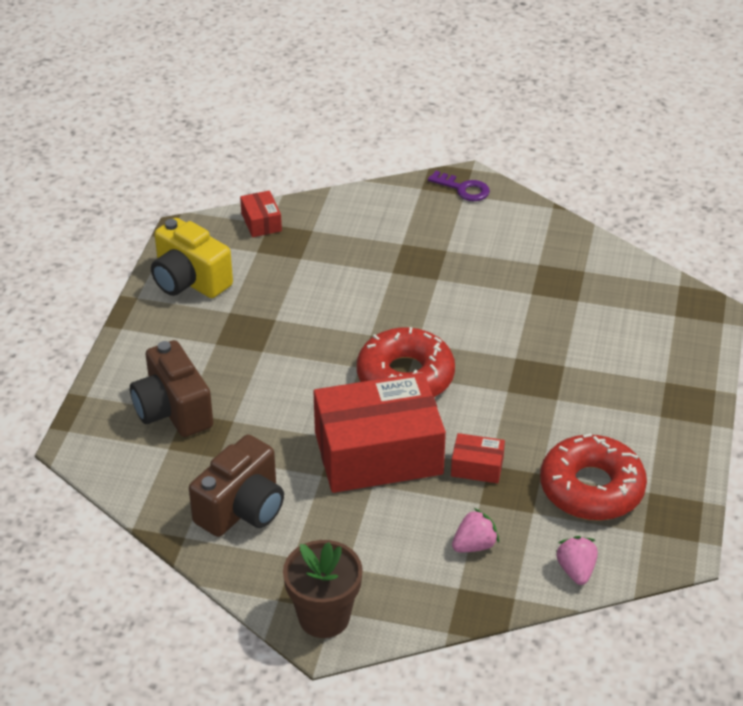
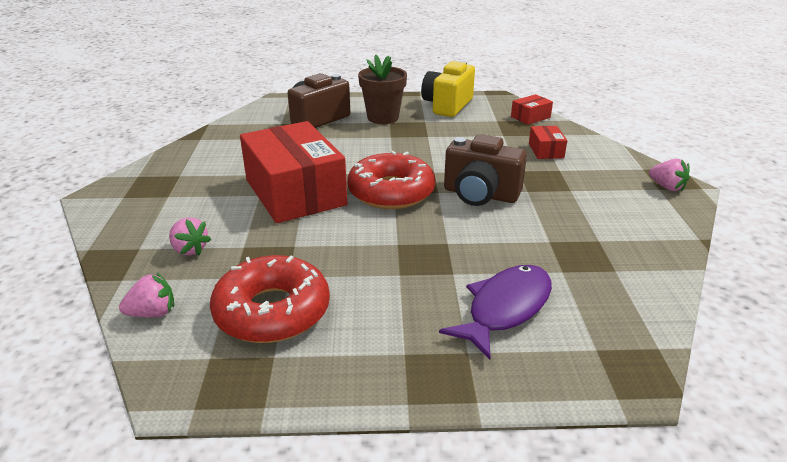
camera: 75 degrees right, 10 degrees down
(242, 509) = (227, 152): brown camera -> brown camera (480, 194)
(324, 617) = (116, 194): brown flower pot -> brown flower pot (383, 117)
(463, 189) = (666, 187): purple key -> pink strawberry
(477, 467) = (289, 239): red box -> red box (546, 150)
(619, 347) = (505, 308): none -> purple fish

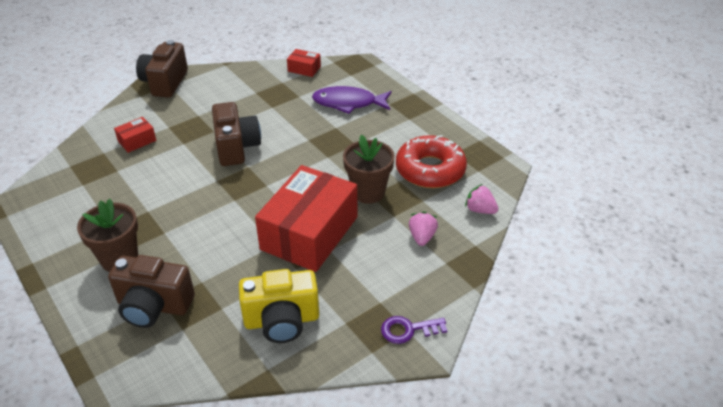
camera: 125 degrees left, 10 degrees up
(122, 197) = (408, 330): none -> purple key
(301, 245) = (368, 192): none -> brown flower pot
(391, 192) = (267, 186): red donut -> none
(447, 106) = (58, 229): yellow camera -> yellow camera (282, 320)
(530, 117) = (63, 168): red box -> red box (304, 69)
(666, 187) = (165, 83): pink strawberry -> brown camera

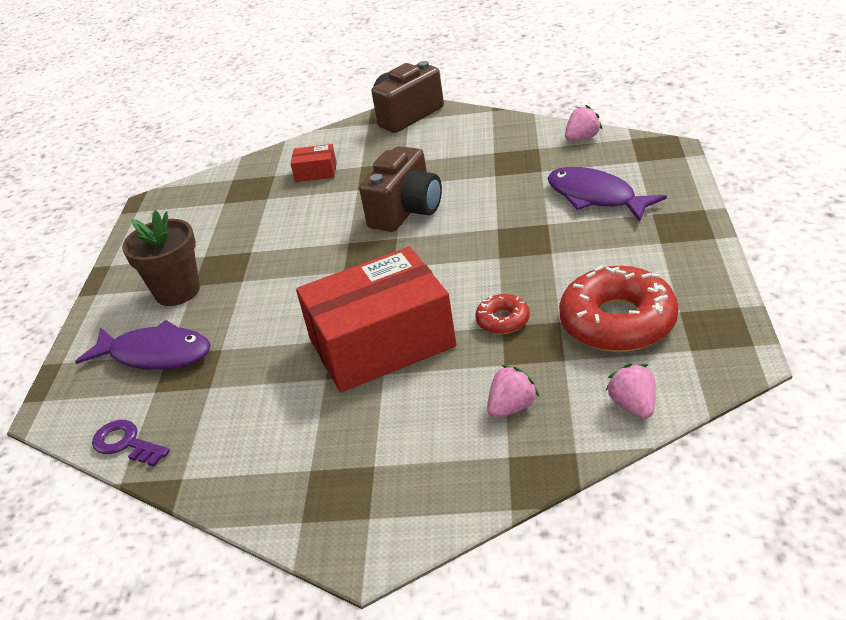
camera: 45 degrees right, 5 degrees down
(154, 306) = (155, 354): brown camera -> purple fish
(282, 320) = (249, 431): yellow camera -> none
(304, 69) = (582, 138): red box -> pink strawberry
(368, 192) = (503, 320): brown flower pot -> red donut
(408, 330) = (369, 518): purple key -> purple key (126, 443)

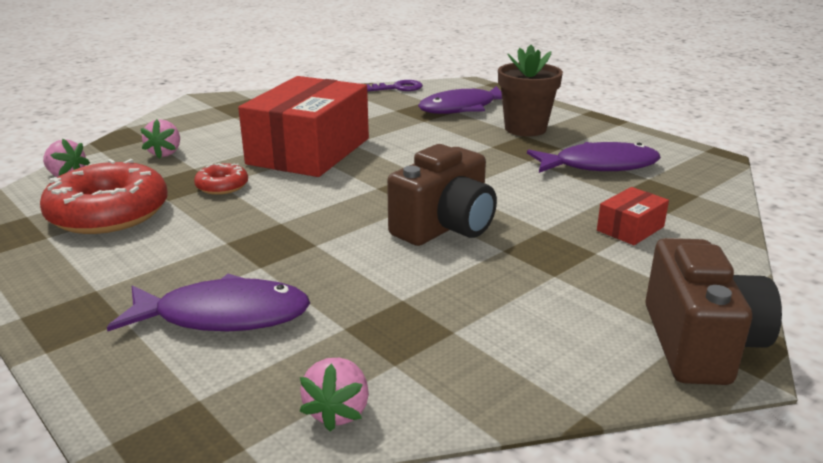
camera: 130 degrees right, 10 degrees down
(225, 225) = (599, 166): none -> purple fish
(406, 211) = (445, 227): brown camera -> brown camera turned 120 degrees counterclockwise

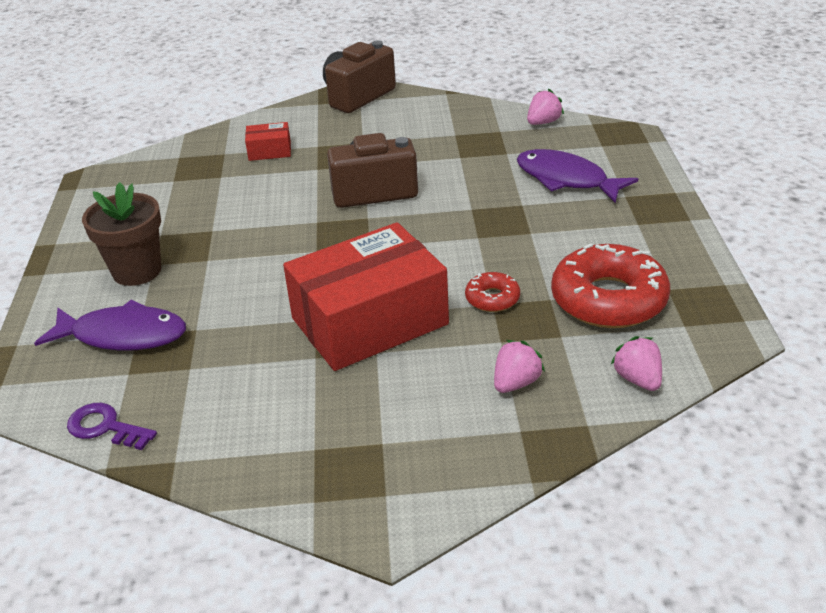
camera: 140 degrees left, 10 degrees up
(599, 166) = (178, 203): purple fish -> none

